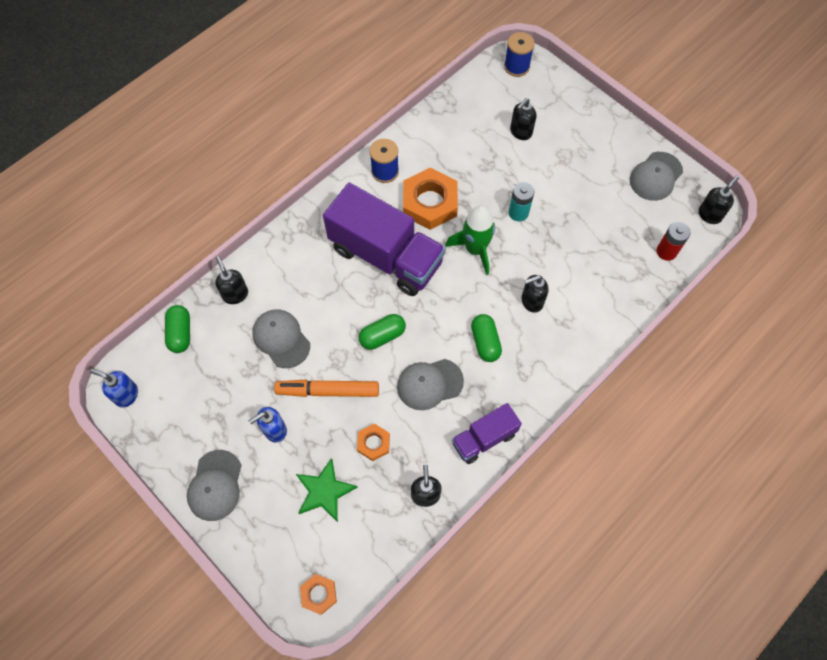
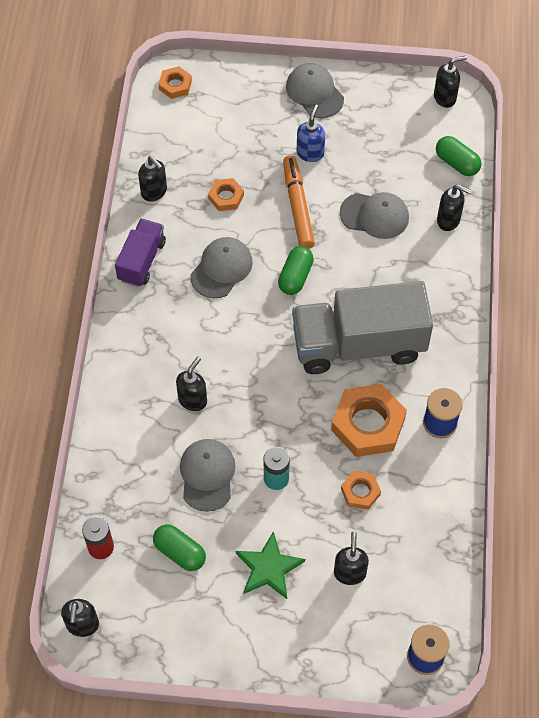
camera: 140 degrees right, 5 degrees down
(126, 395) = (445, 97): blue soap dispenser -> black soap dispenser
(324, 491) = (232, 143): green star -> green star (269, 568)
(328, 391) = (298, 206): orange marker -> orange marker turned 60 degrees counterclockwise
(386, 256) = (358, 344): purple truck -> grey truck
(473, 168) = (360, 492): none -> orange nut
(475, 249) = (285, 410): green rocket -> none
(485, 342) = (204, 335): green capsule -> green capsule (180, 552)
(655, 176) = (169, 629): grey cap -> grey cap (207, 475)

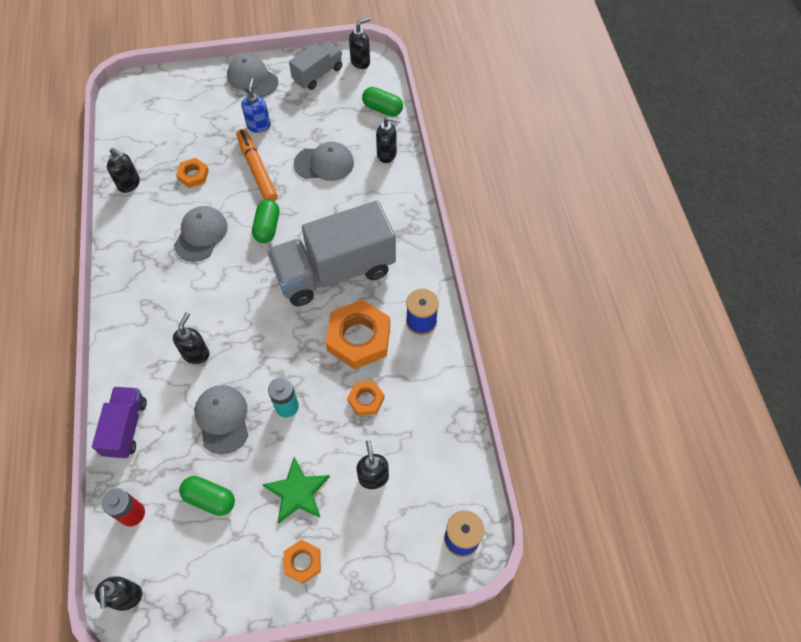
camera: 15 degrees left, 0 degrees up
(142, 261) = (128, 243): purple truck -> purple truck (126, 427)
(175, 85) = (133, 96): orange nut -> orange nut (302, 562)
(391, 103) = (318, 74): none -> grey truck

